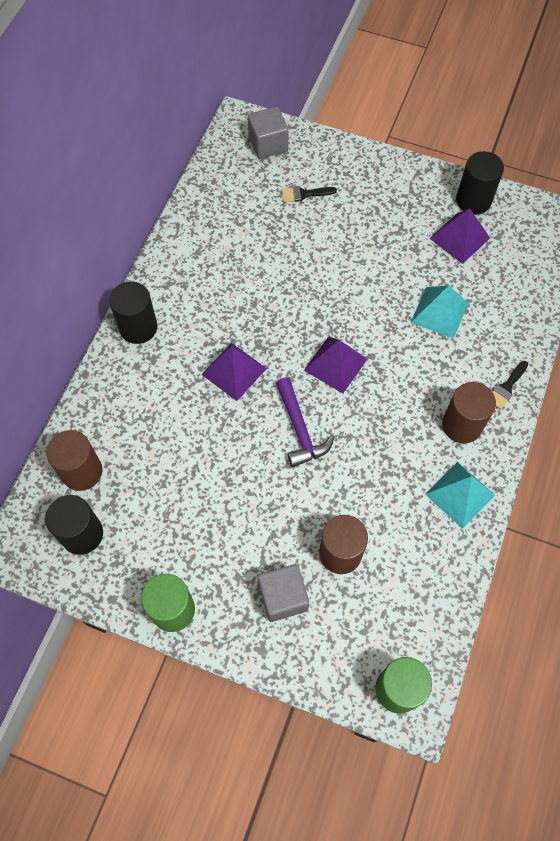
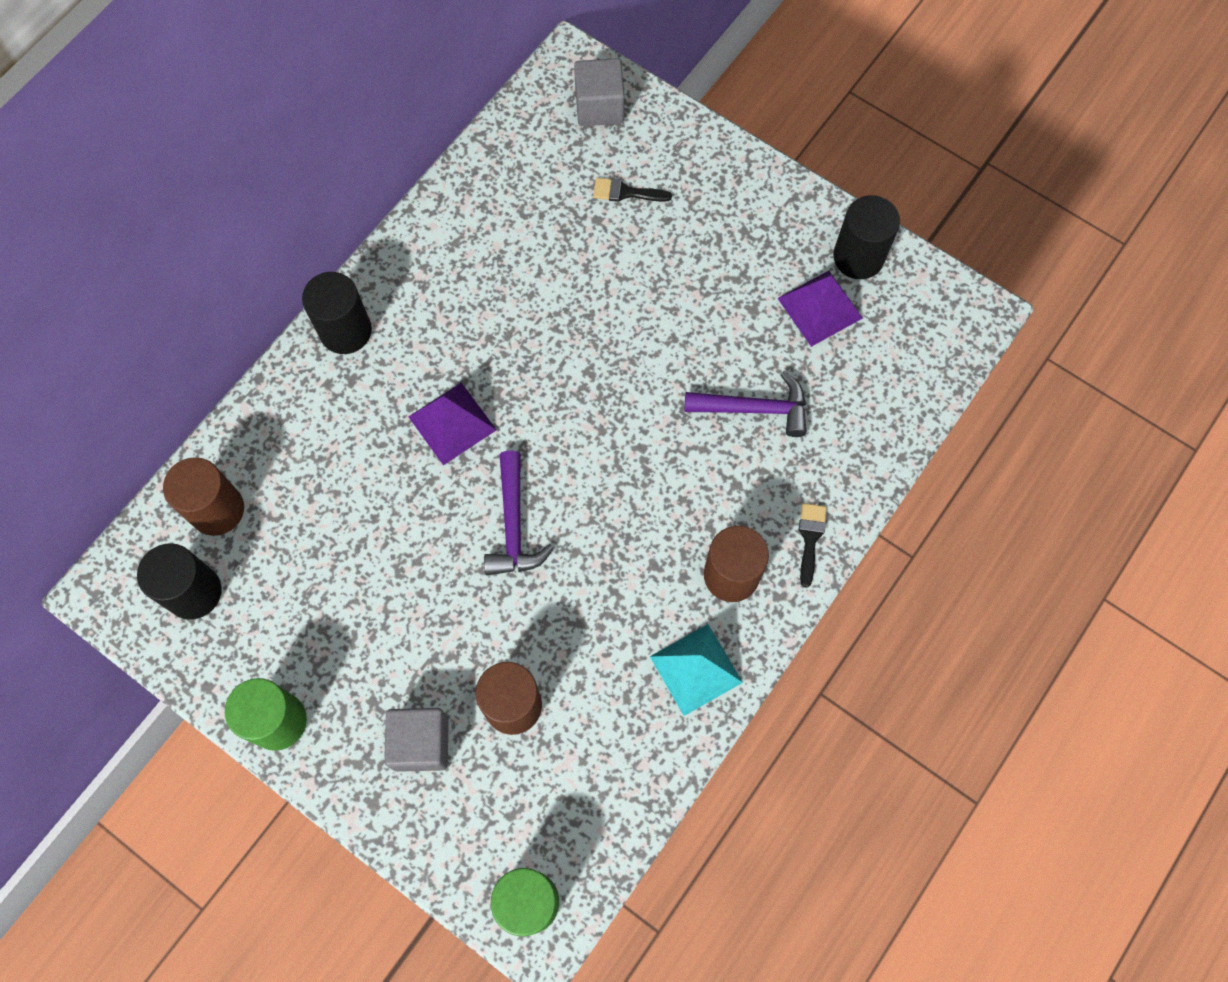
camera: 15 degrees right, 5 degrees up
(335, 364) = (589, 447): purple pyramid -> none
(439, 312) = (755, 408): turquoise pyramid -> purple hammer
(506, 387) = (810, 538): black brush -> black brush turned 135 degrees clockwise

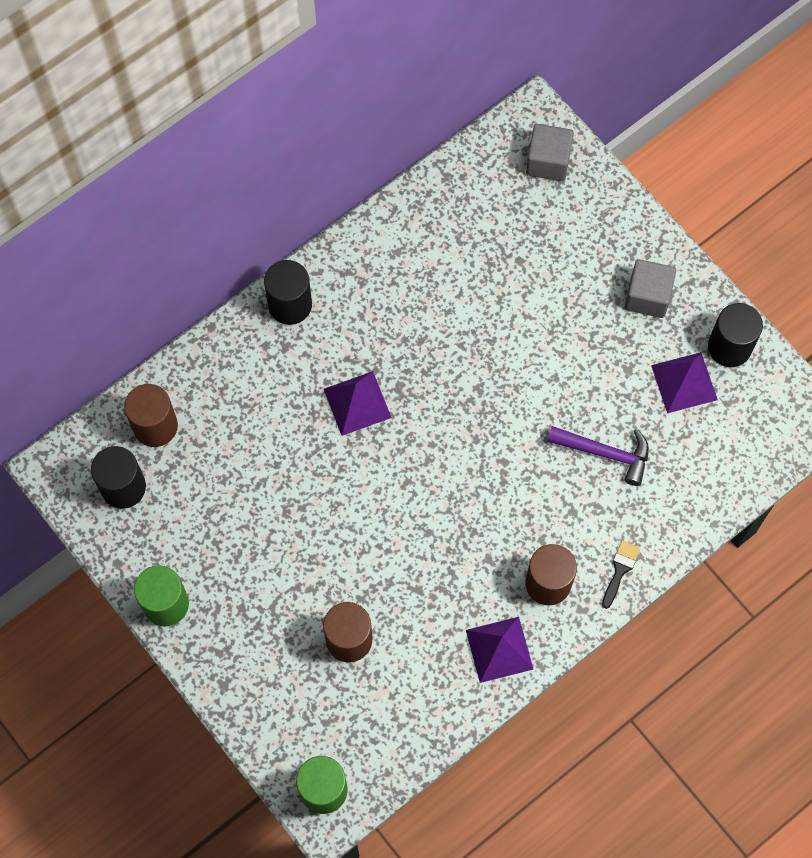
camera: 15 degrees right, 0 degrees up
(421, 743) = (271, 649): grey cube -> grey cube (647, 296)
(514, 526) = (385, 499): purple hammer -> none
(625, 192) = (550, 243): black brush -> none
(696, 669) = (499, 649): turquoise pyramid -> purple pyramid

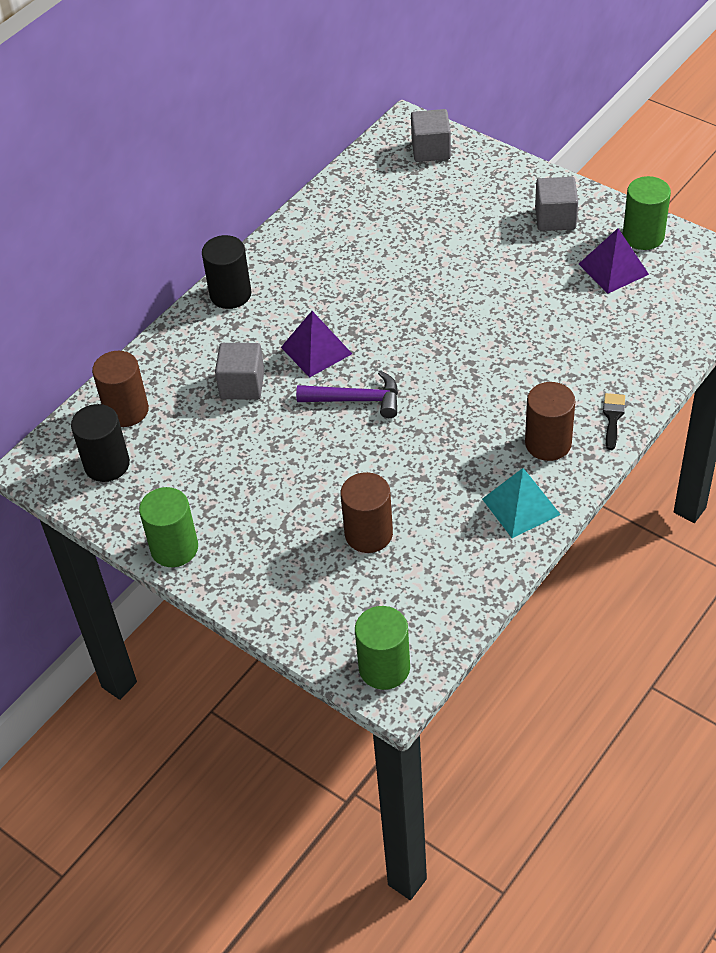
camera: 10 degrees left, 20 degrees down
(274, 426) = (242, 385): none -> grey cube
(499, 649) = (521, 506): purple pyramid -> turquoise pyramid
(605, 453) = (563, 334): purple hammer -> purple hammer (357, 400)
(729, 347) = (643, 236): black cylinder -> green cylinder

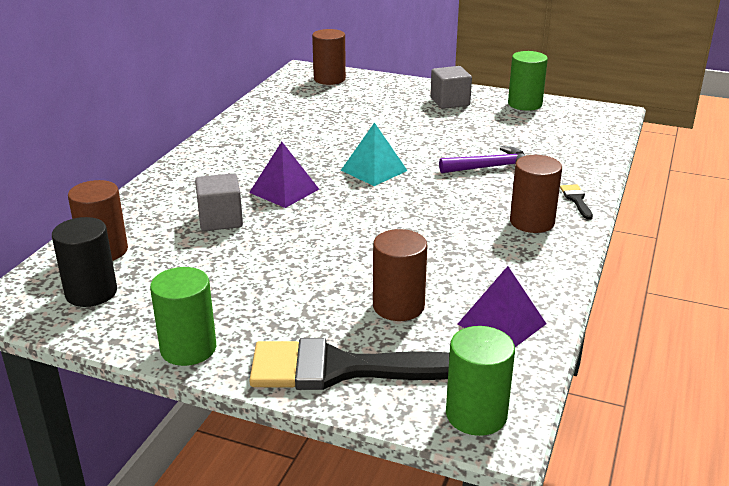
camera: 20 degrees left, 20 degrees down
(230, 294) = (188, 167): black cylinder -> none
(292, 597) = (341, 369): none -> black brush
(357, 400) = (338, 216): purple hammer -> purple hammer (491, 167)
(431, 150) = (329, 79): grey cube -> brown cylinder
(521, 506) = (536, 266): turquoise pyramid -> turquoise pyramid (374, 170)
(613, 269) = (514, 121): purple pyramid -> purple pyramid (502, 324)

